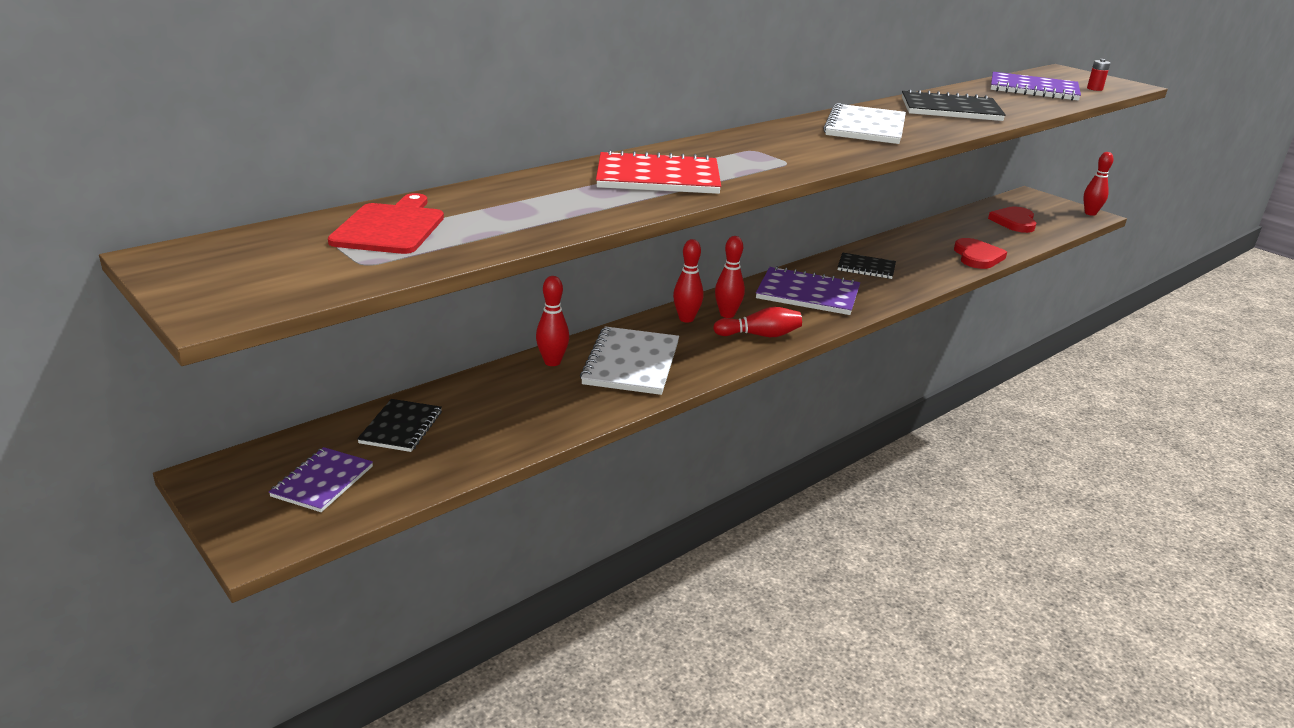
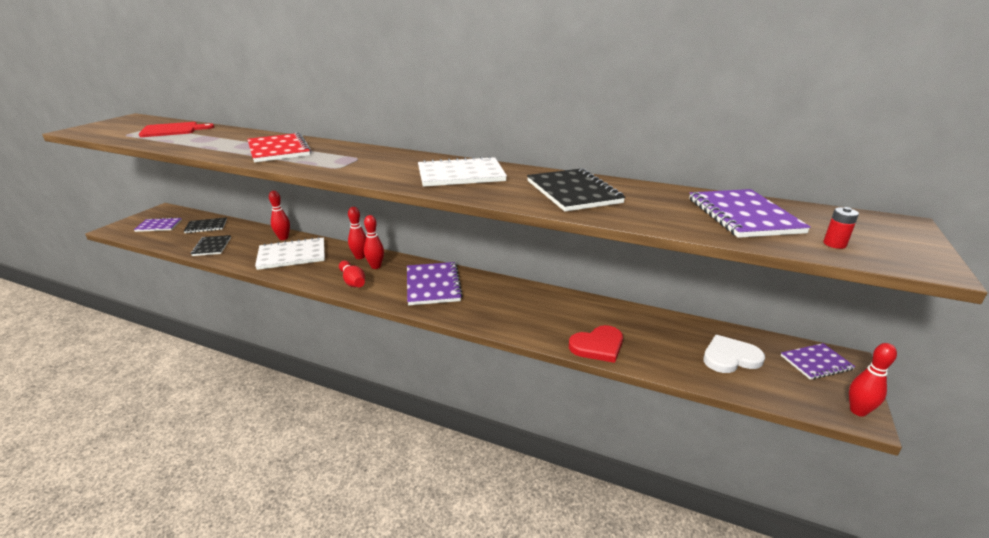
camera: 65 degrees right, 0 degrees up
(866, 268) = (506, 298): black notebook -> black notebook (212, 246)
(1014, 222) = (730, 357): red heart -> white heart
(1031, 202) = (816, 362): none -> purple notebook

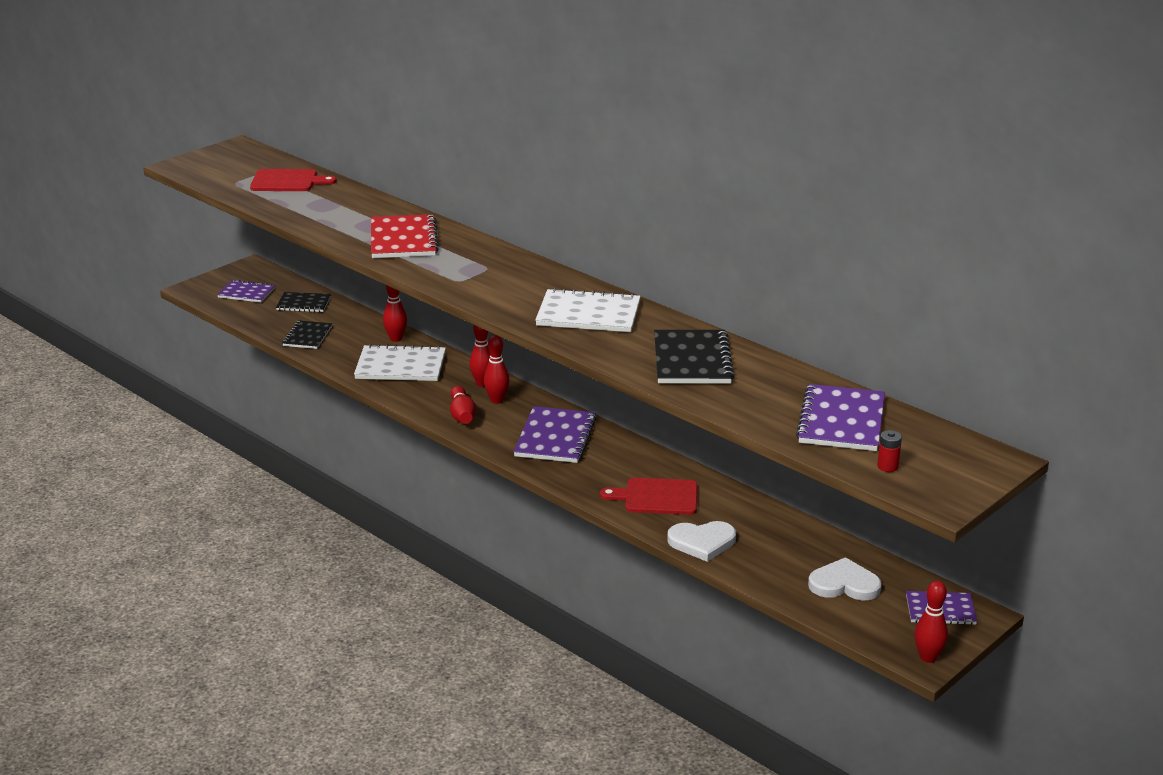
camera: 20 degrees right, 0 degrees up
(537, 315) = (657, 497): none -> red cutting board
(598, 346) = (702, 542): red heart -> white heart

